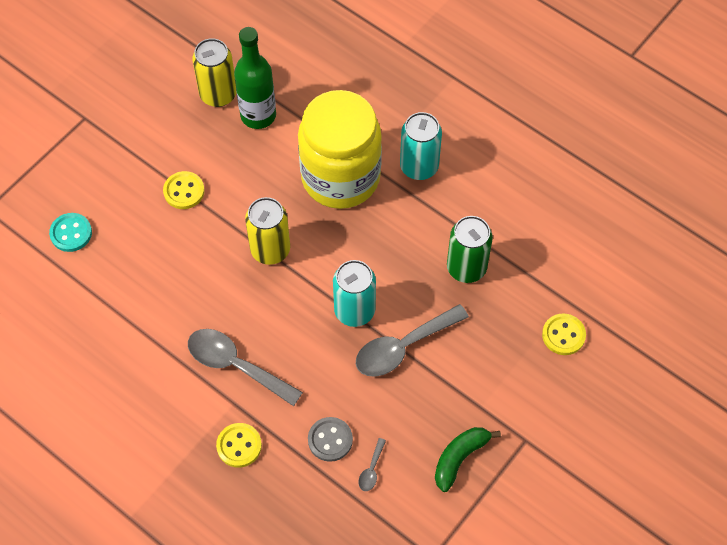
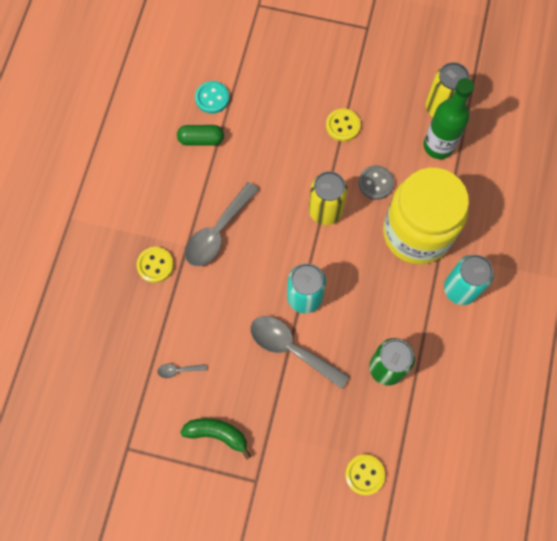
camera: 65 degrees right, 10 degrees up
(71, 233) = (268, 68): turquoise button -> turquoise button (212, 98)
(116, 337) = (201, 139): none -> green capsule
(236, 365) = (217, 232): grey spoon -> grey spoon turned 150 degrees counterclockwise
(330, 440) = (189, 328): grey button -> grey button (376, 183)

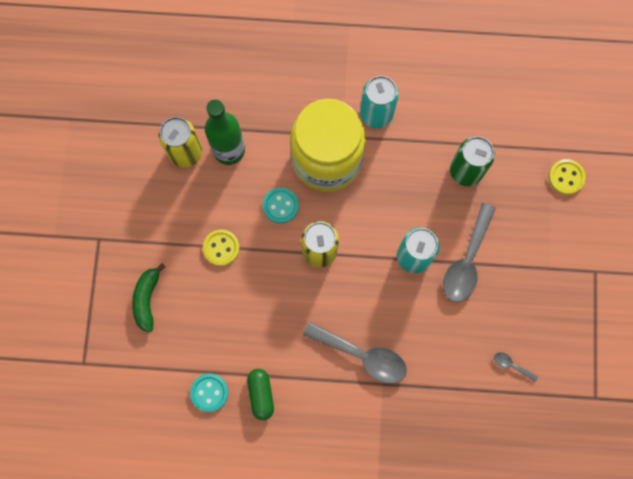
camera: 100 degrees left, 5 degrees up
(155, 265) = (410, 412): yellow button -> none
(178, 370) = (511, 365): grey spoon -> grey spoon turned 135 degrees clockwise
(217, 434) = (562, 315): green banana -> green banana (147, 299)
(376, 183) = (280, 206): grey button -> turquoise button

